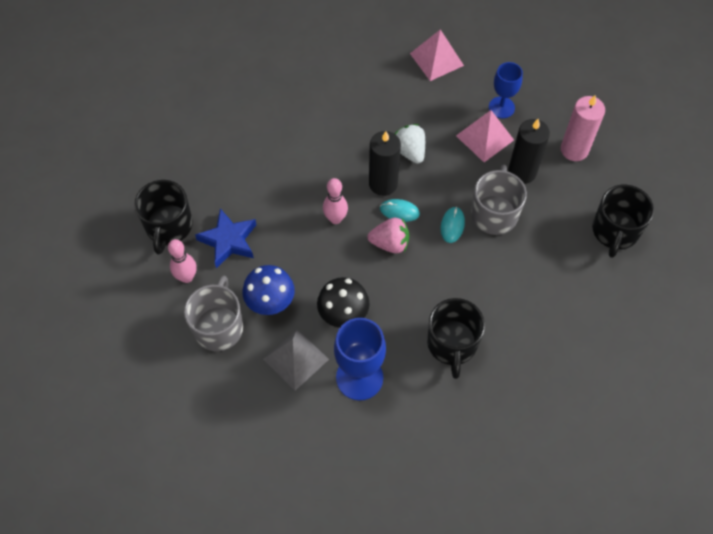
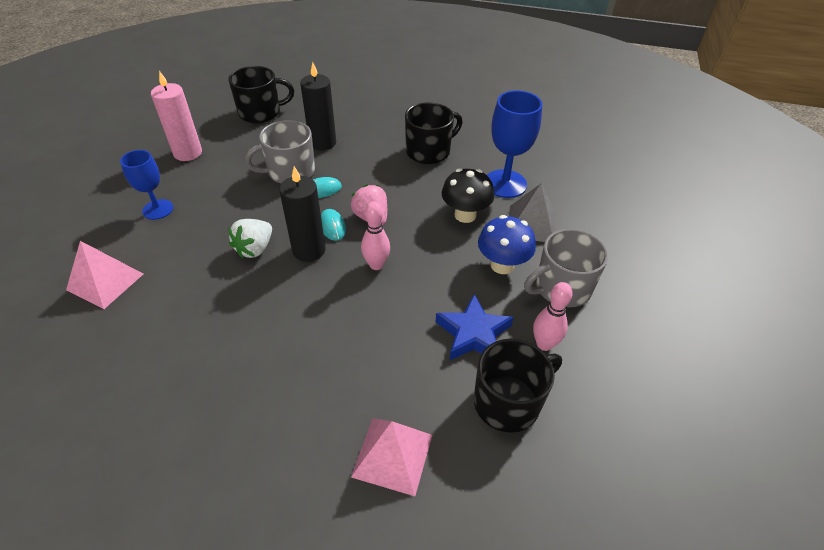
camera: 125 degrees left, 15 degrees down
(485, 137) = (205, 206): pink pyramid -> pink pyramid (392, 455)
(522, 172) = (233, 172): black candle -> black candle (322, 143)

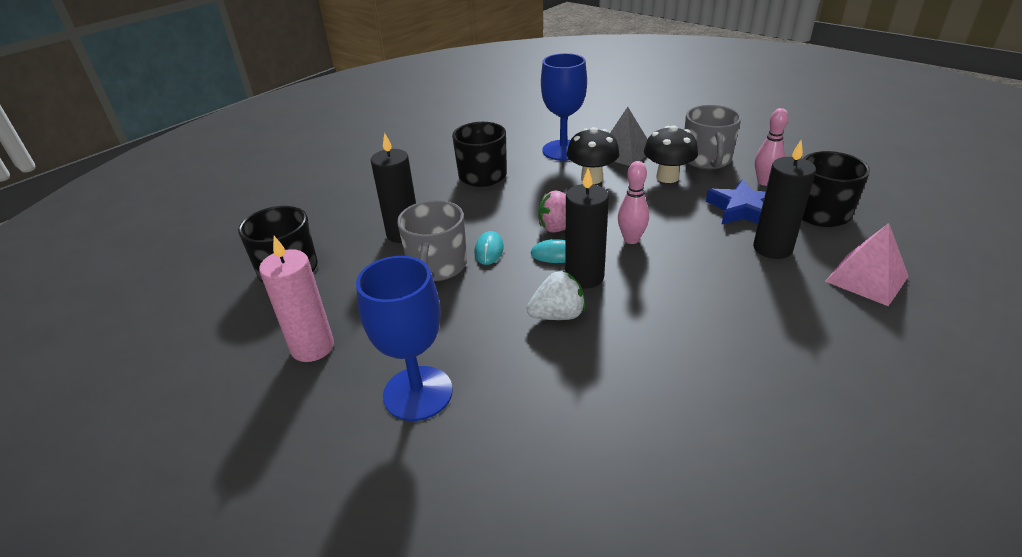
camera: 60 degrees left, 10 degrees down
(105, 281) = (539, 466): pink pyramid -> none
(158, 209) = (418, 393): blue goblet -> blue goblet, size x1.56
(255, 249) = (557, 315): white strawberry -> white strawberry turned 75 degrees counterclockwise
(411, 368) = (772, 248): none -> black candle
(502, 265) = (667, 177): blue mushroom -> black mushroom

